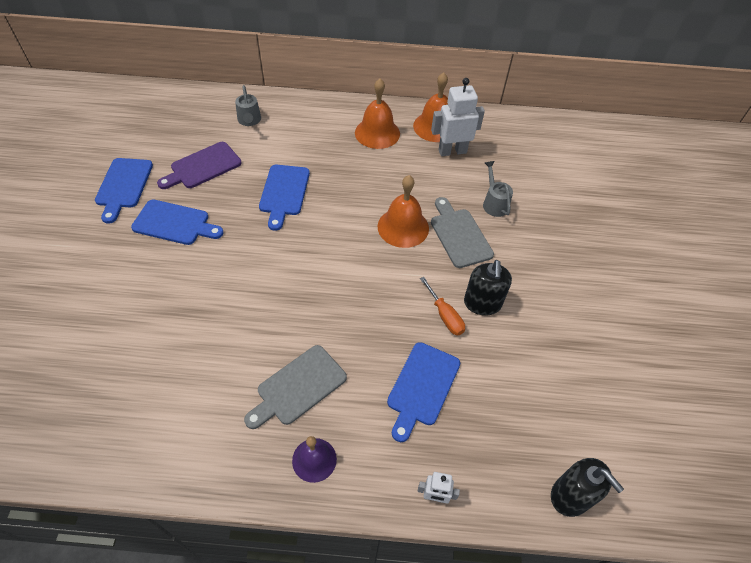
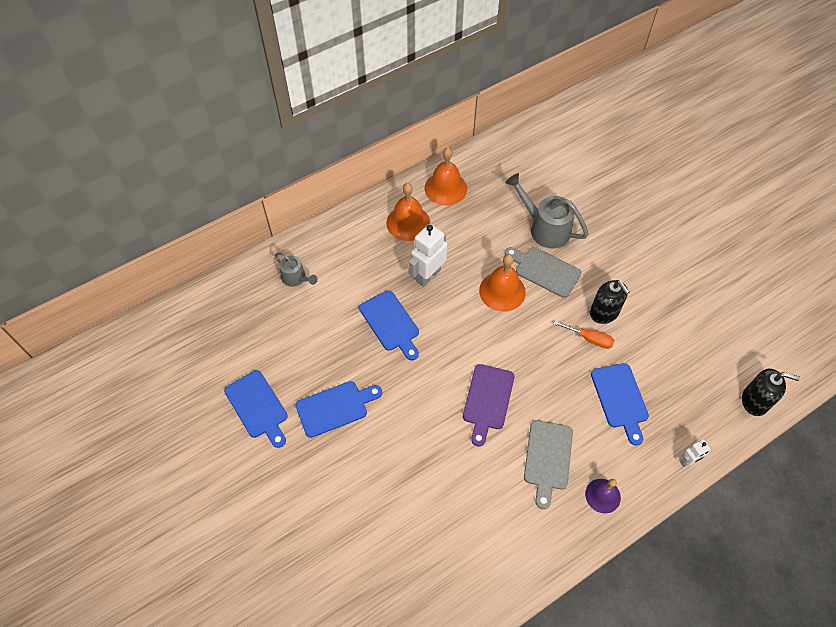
camera: 35 degrees left, 5 degrees up
(203, 167) = (304, 345): purple cutting board -> purple cutting board (487, 400)
(452, 151) = (477, 202): white robot -> white robot (428, 275)
(494, 203) = (544, 228): grey watering can -> grey watering can, size x1.72

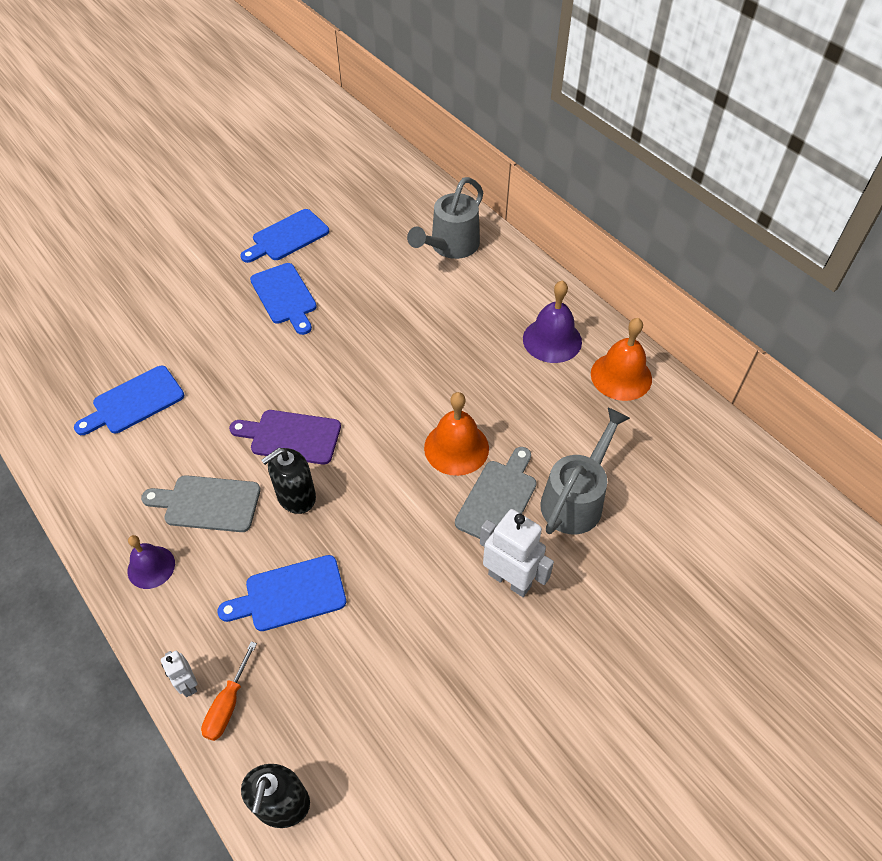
camera: 85 degrees right, 5 degrees down
(296, 278) = (450, 246): grey watering can -> grey watering can, size x1.72
(391, 323) = (396, 335): blue cutting board -> blue cutting board (134, 402)
(408, 222) = (552, 340): orange bell -> purple bell
(428, 275) = (471, 366): white robot -> white robot (510, 580)
(589, 339) = (386, 556): orange screwdriver -> orange screwdriver (228, 705)
(604, 312) = (433, 577): black soap dispenser -> black soap dispenser (296, 496)

